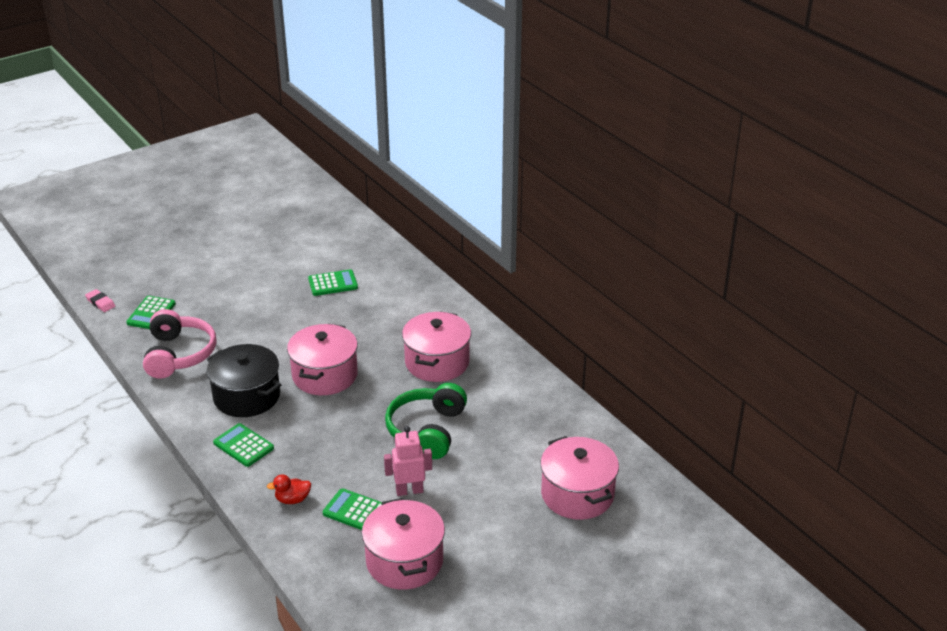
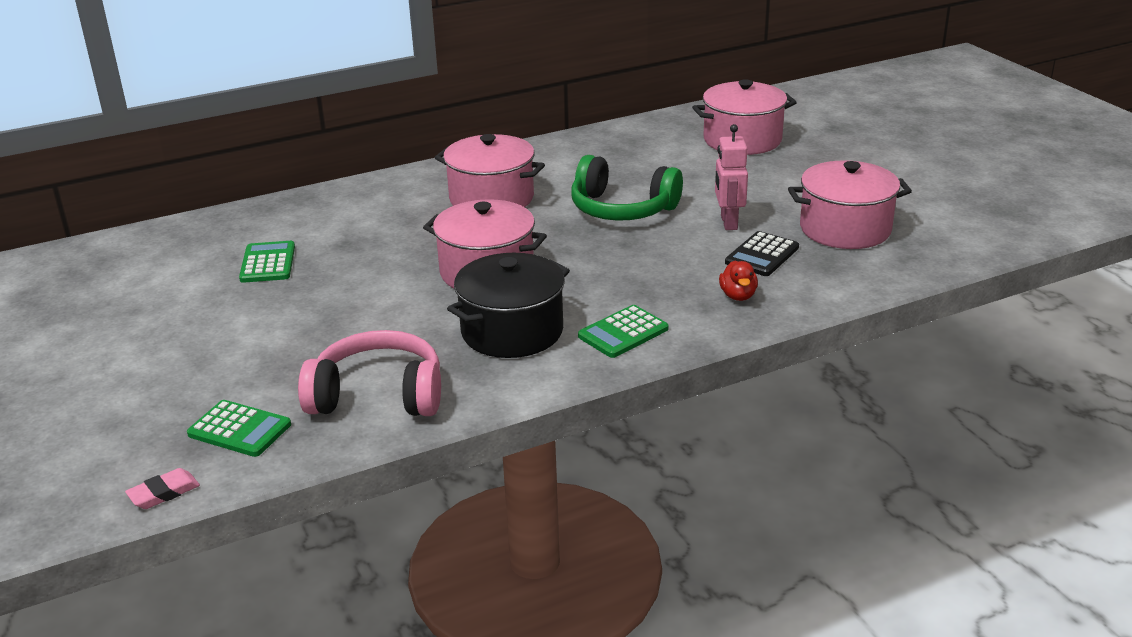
camera: 80 degrees left, 5 degrees down
(355, 511) = (762, 255): green calculator -> black calculator

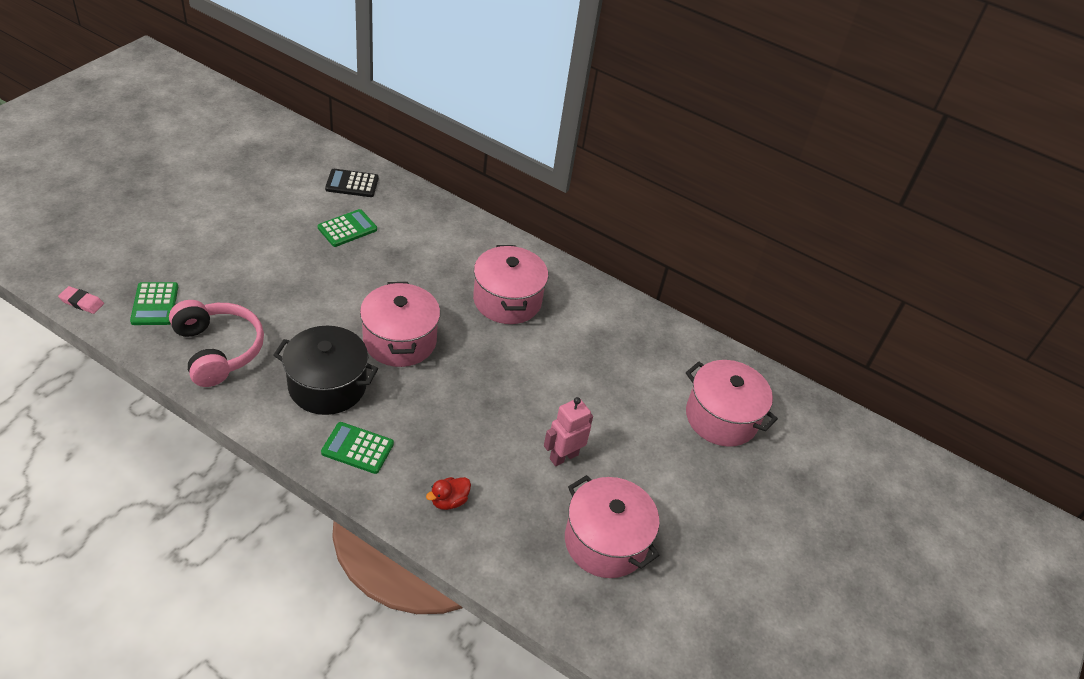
camera: 50 degrees right, 15 degrees up
(622, 209) = (541, 381): green headphones -> none
(762, 255) = (523, 496): black calculator -> black calculator (352, 184)

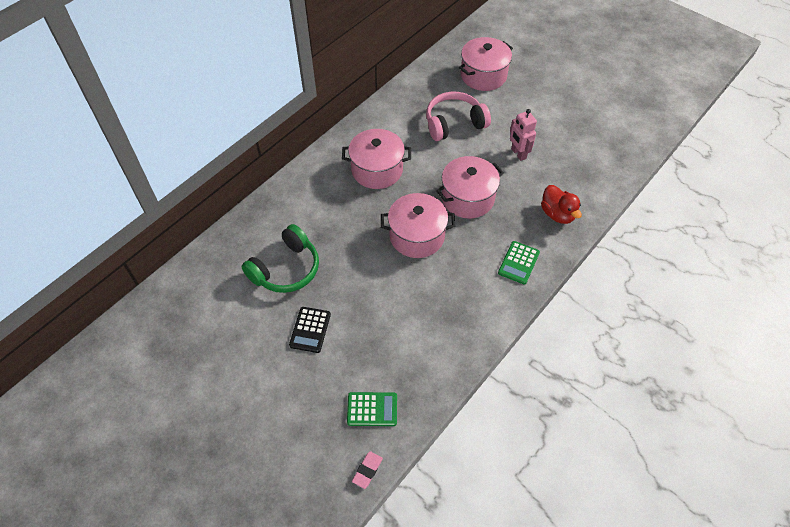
camera: 75 degrees left, 10 degrees up
(218, 350) = (426, 356): pink headphones -> pink headphones (454, 123)
(327, 386) = (462, 281): black pot -> none
(347, 229) = (286, 269): green calculator -> green headphones
(352, 184) = (225, 265): black calculator -> black calculator (310, 330)
(449, 501) = (557, 214): red duck -> red duck, size x1.56
(605, 541) = (579, 141): pink pot -> pink pot (467, 198)

